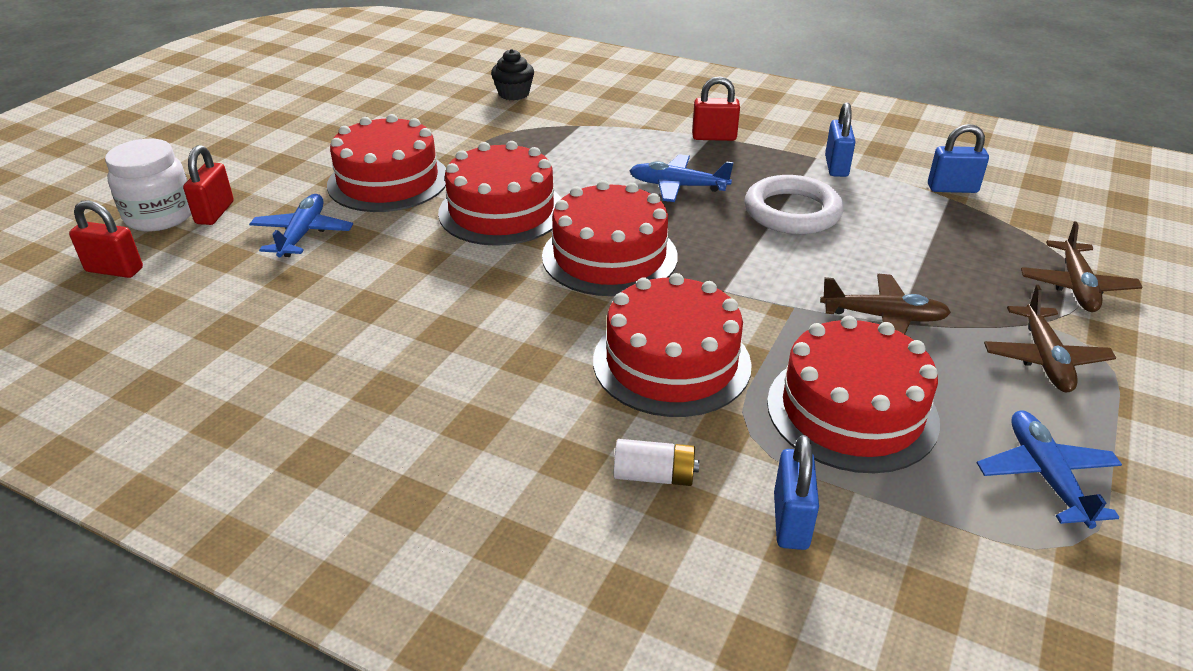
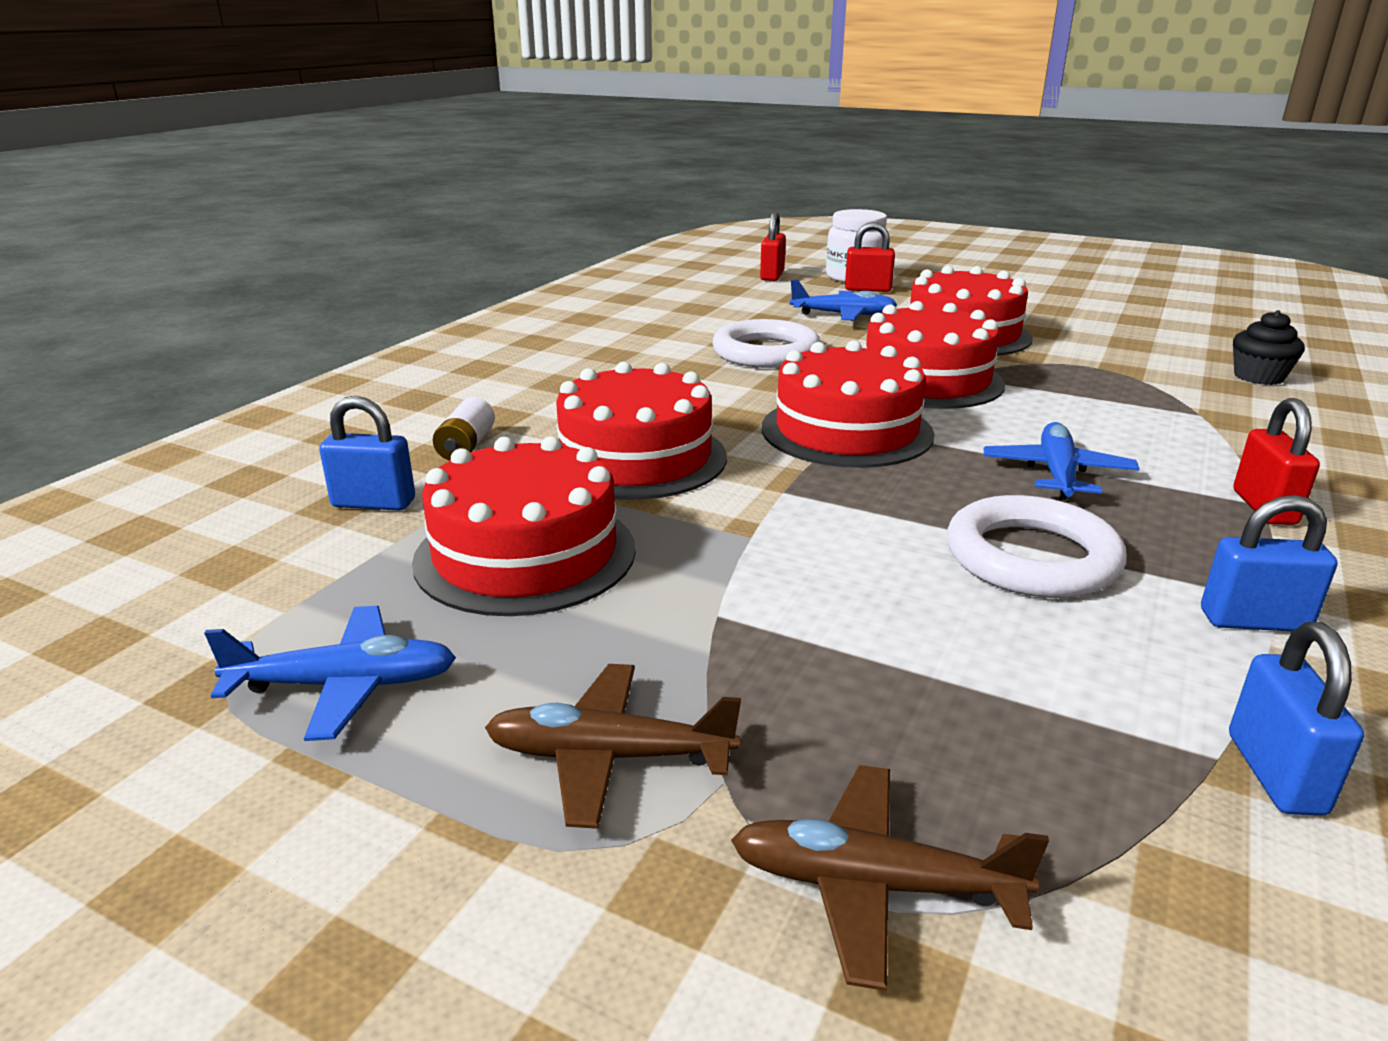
camera: 90 degrees right, 10 degrees down
(409, 286) = (766, 352): none -> white ring
(884, 317) = (730, 605): brown plane -> none

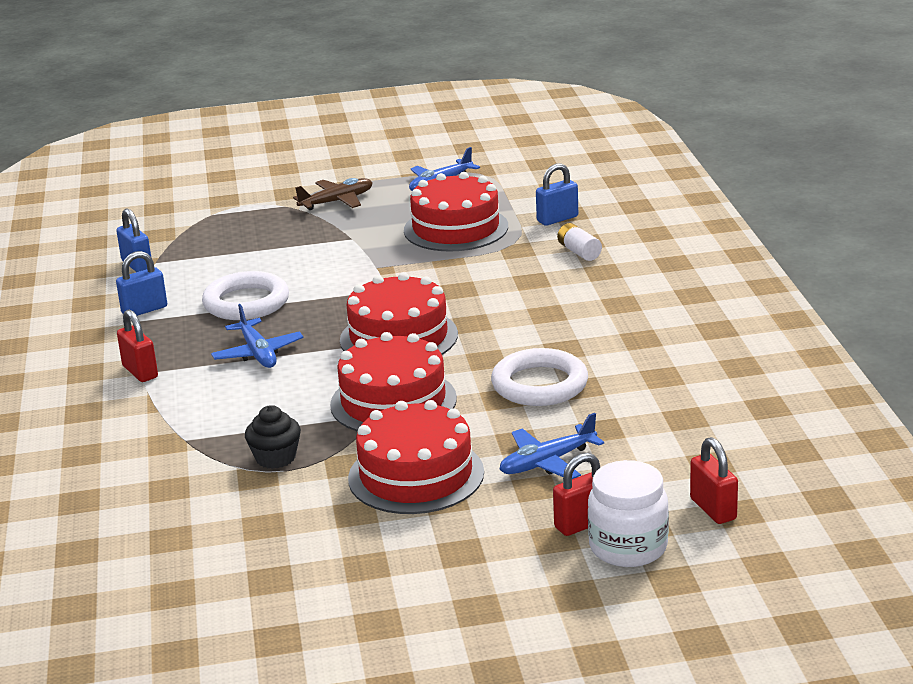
camera: 145 degrees right, 0 degrees up
(636, 458) = (485, 278): red cake -> none
(873, 885) = (241, 208): brown plane -> none
(1258, 377) = (144, 511): black cupcake -> black cupcake (275, 458)

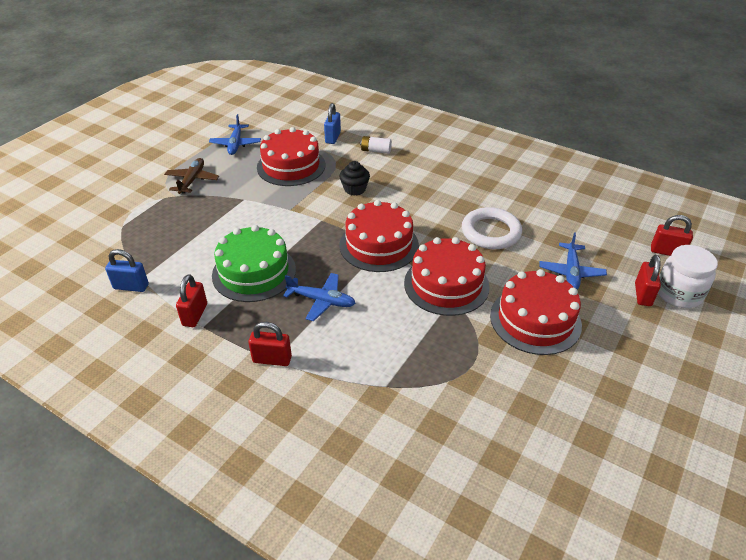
camera: 50 degrees left, 15 degrees up
(144, 310) = (195, 315): blue padlock -> red padlock
(246, 303) = (254, 272): white ring -> green cake
(275, 458) = (454, 360): black cupcake -> black cupcake (355, 189)

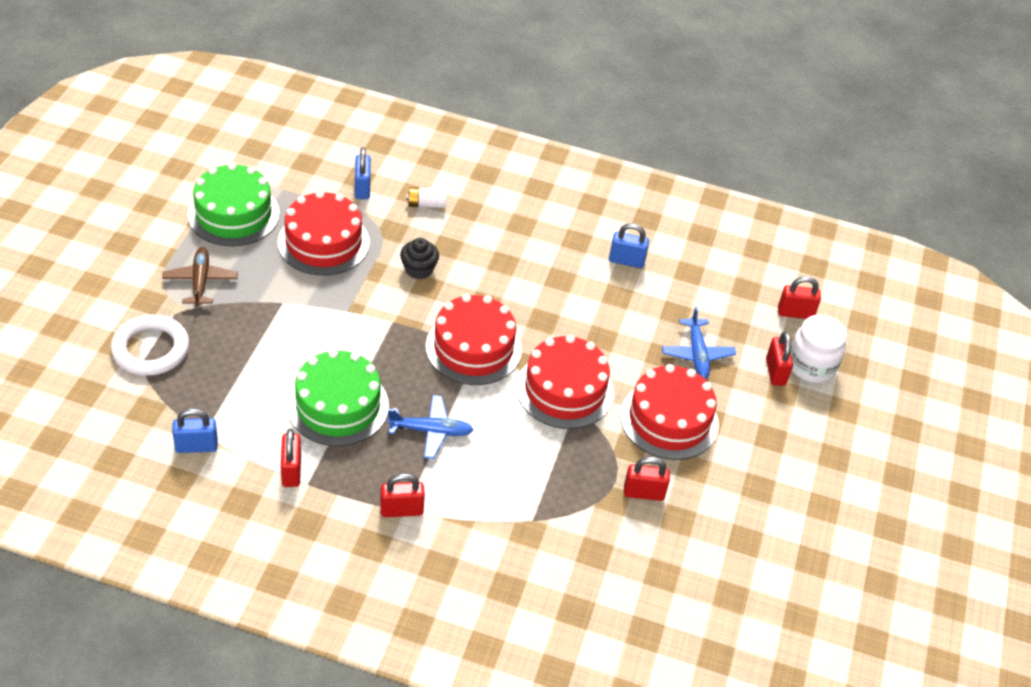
camera: 20 degrees left, 5 degrees up
(235, 144) = (233, 214): blue plane -> green cake
(491, 232) = (599, 312): white ring -> white ring (151, 349)
(497, 378) = (643, 493): none -> red padlock
(523, 200) = (626, 261): none -> blue padlock

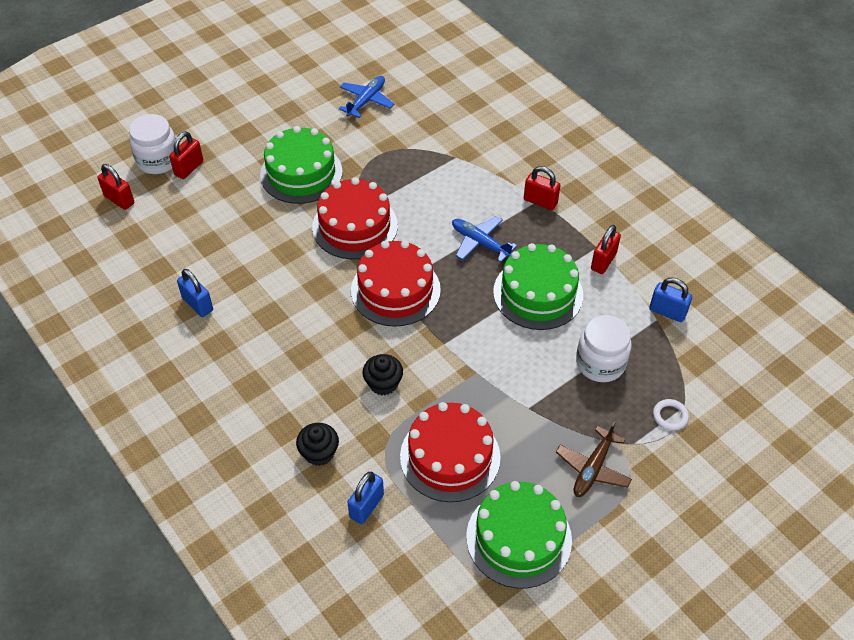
camera: 140 degrees left, 5 degrees up
(151, 349) = (670, 416): white ring -> white ring, size x0.47
(239, 367) = (600, 363): none -> white jar
(426, 204) = (319, 453): white battery -> black cupcake
(643, 493) = (367, 140): red padlock -> none
(669, 420) = (301, 173): red cake -> green cake
(697, 354) = (229, 205): blue plane -> blue plane (366, 101)

